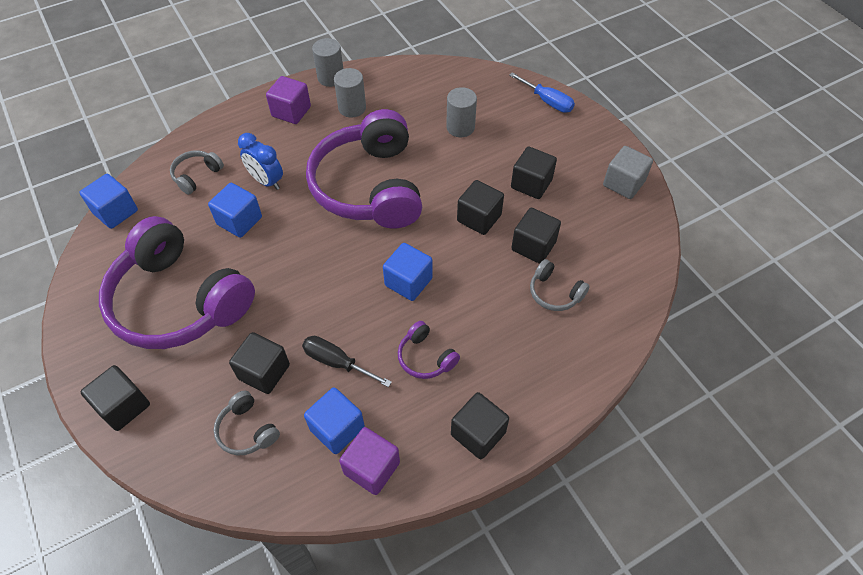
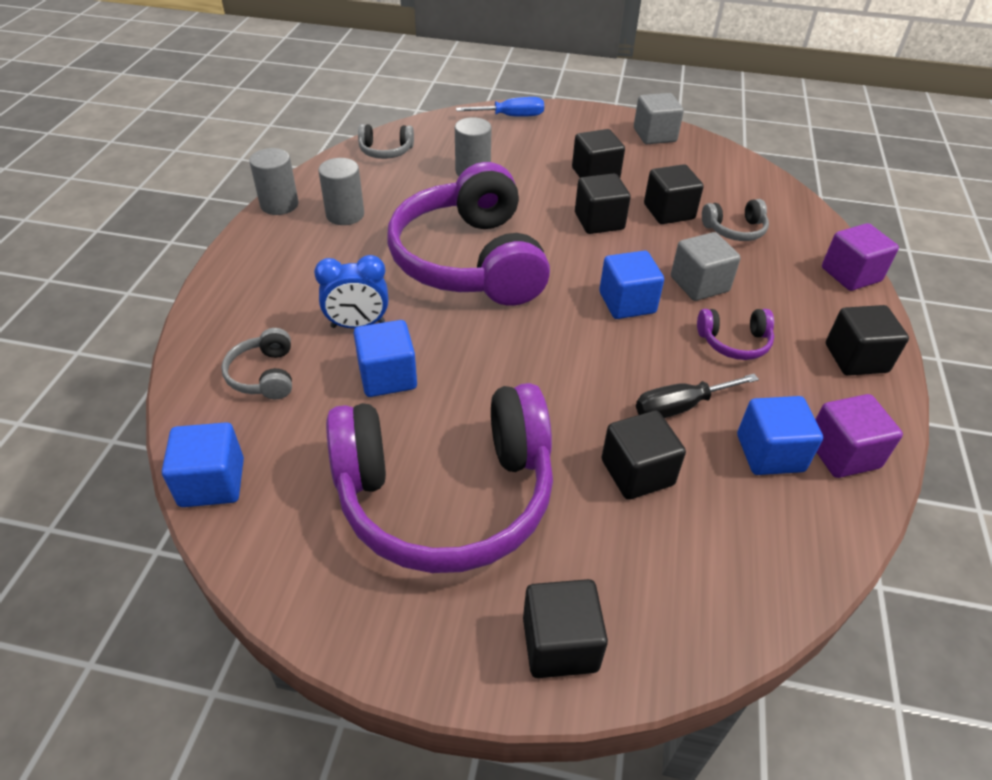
camera: 50 degrees left, 10 degrees down
(247, 430) = (709, 531): grey headphones -> grey headphones (386, 151)
(291, 112) = (283, 254): purple cube -> purple cube (850, 274)
(369, 186) = (470, 261): purple headphones -> purple headphones turned 45 degrees clockwise
(468, 307) = (699, 284): none -> grey cube

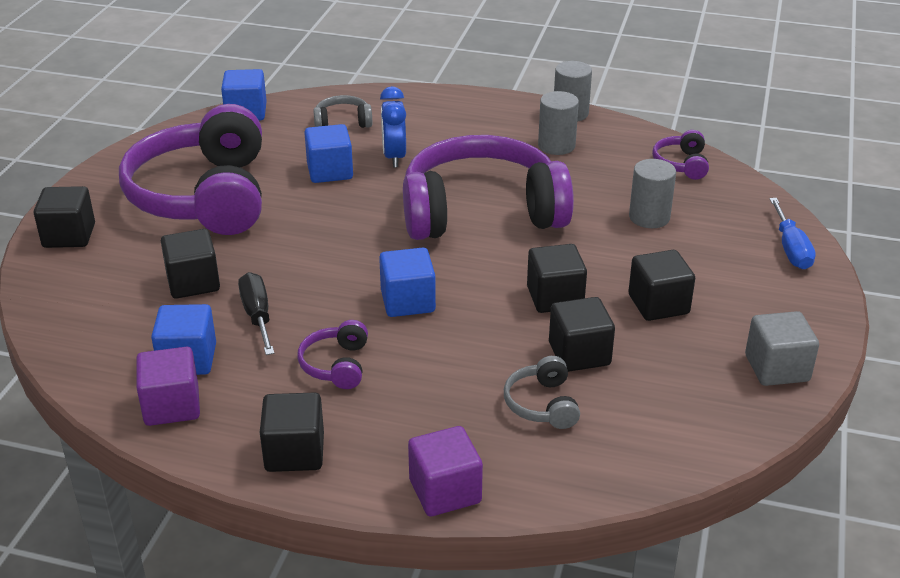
camera: 95 degrees right, 10 degrees down
(386, 151) = (681, 164): grey headphones -> purple headphones
(699, 284) = (434, 356): grey cube -> none

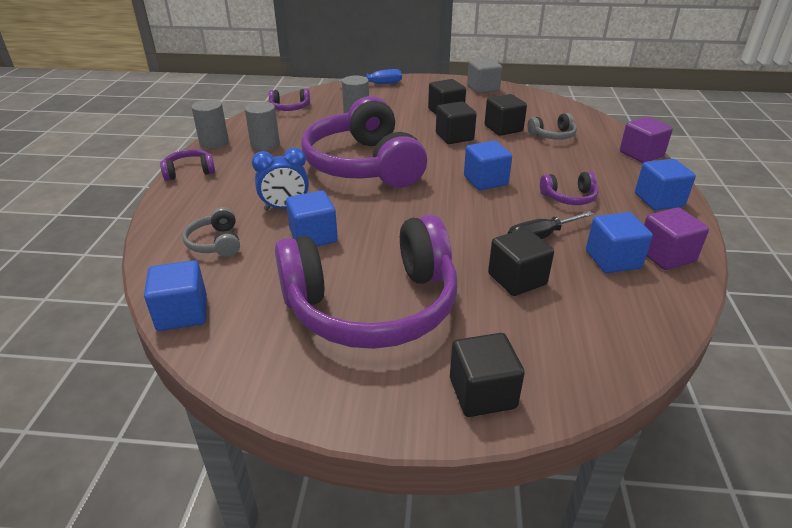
camera: 100 degrees left, 0 degrees up
(294, 452) = (659, 200): black cube -> blue cube
(495, 103) = (189, 172): none -> purple headphones

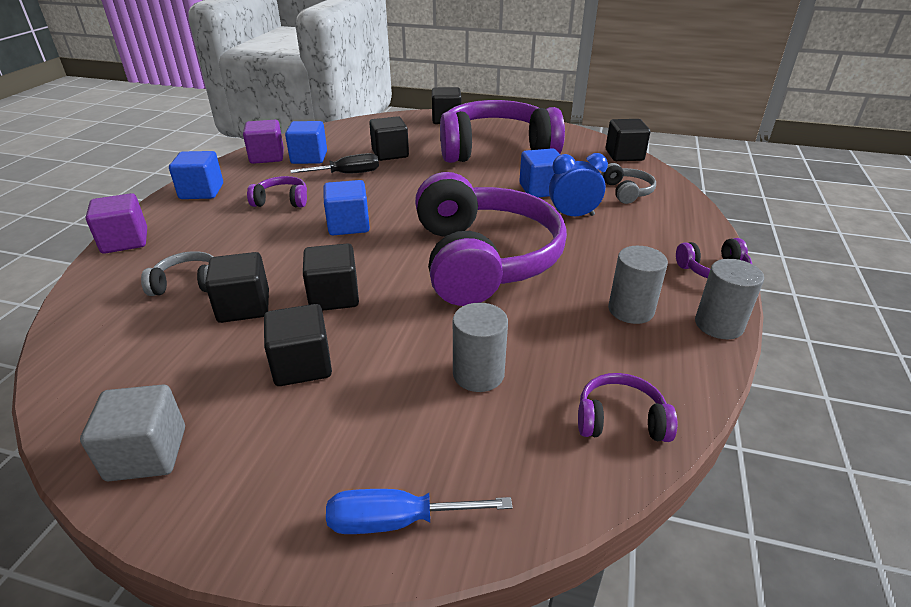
camera: 170 degrees left, 0 degrees up
(182, 313) = (624, 155): blue cube -> black cube

